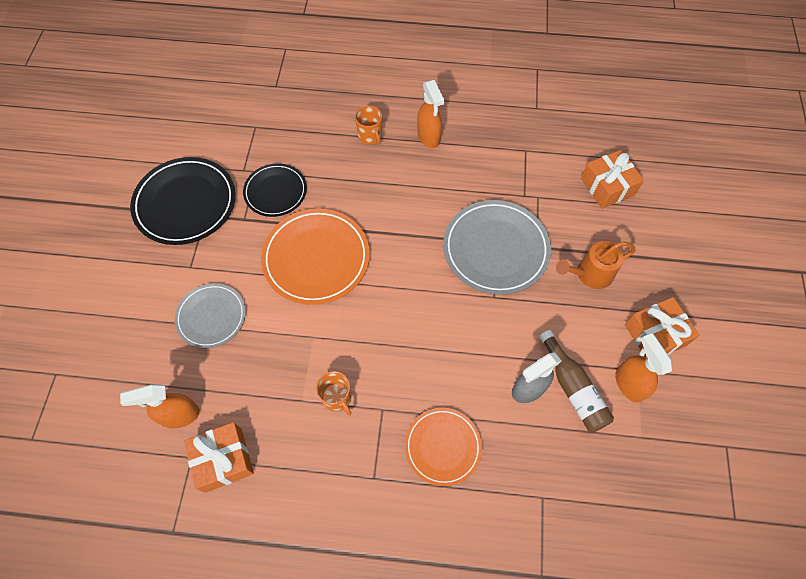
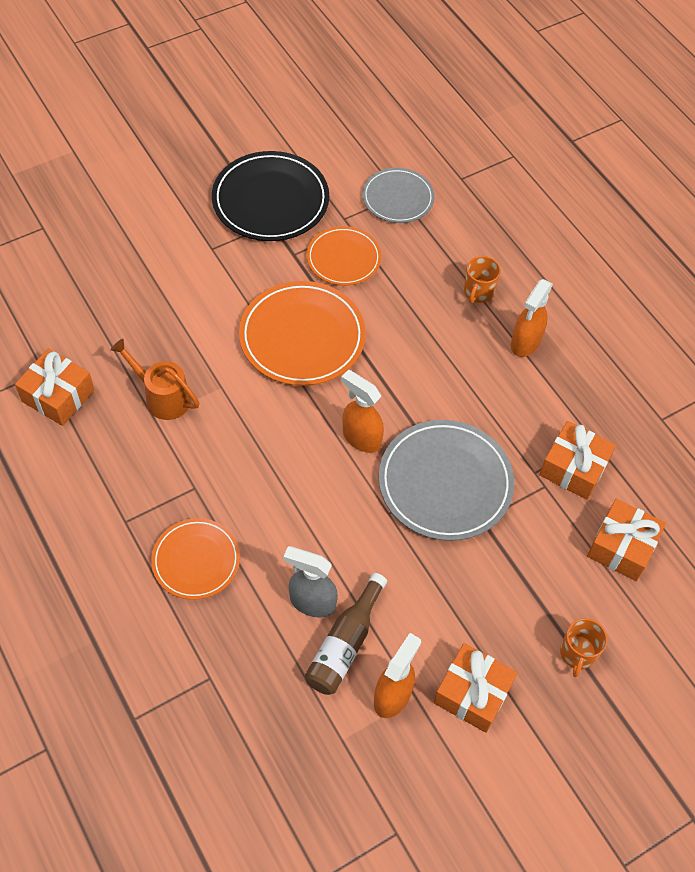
camera: 50 degrees right, 5 degrees down
(179, 415) = (72, 337): orange spray bottle -> orange spray bottle (361, 438)
(211, 317) = (178, 297): grey plate -> grey plate (398, 198)
(275, 192) = (343, 258): black plate -> orange plate
(337, 398) = (177, 444): orange mug -> orange mug (577, 653)
(536, 173) = (573, 468): none -> orange gift
(589, 274) = (492, 589): orange watering can -> orange watering can (162, 397)

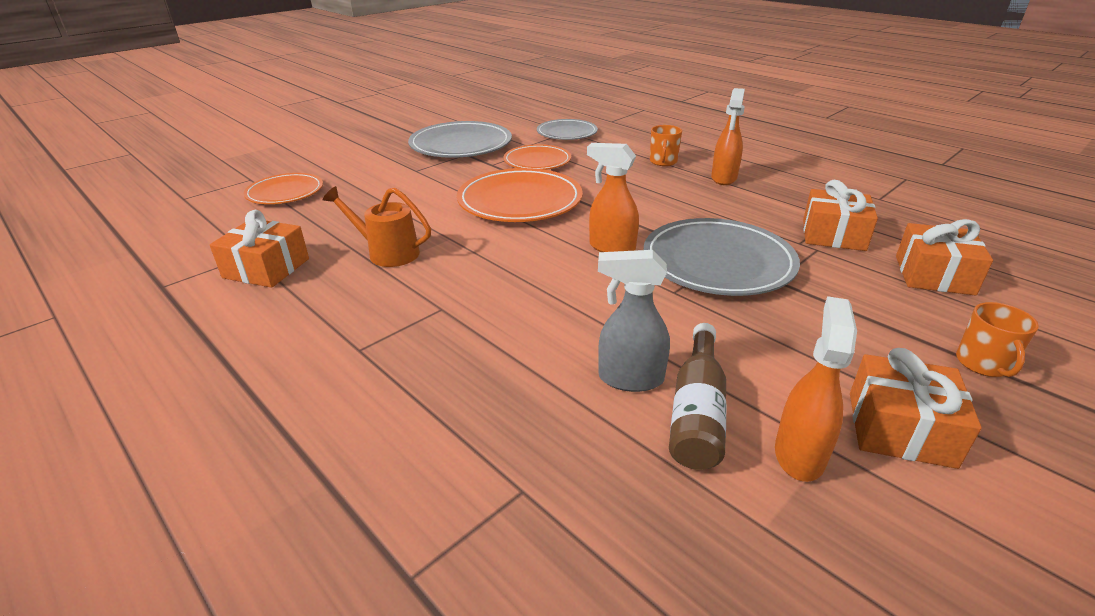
camera: 10 degrees left, 25 degrees down
(196, 560) = (462, 368): orange plate -> orange plate (285, 192)
(270, 200) = (461, 145): black plate -> grey plate

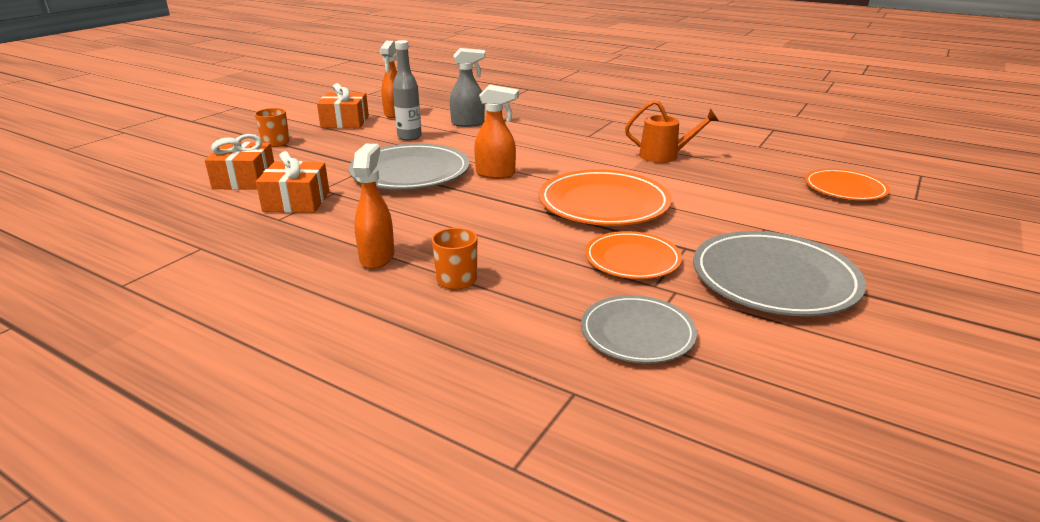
camera: 165 degrees right, 5 degrees down
(266, 268) = (730, 141): orange gift -> none
(697, 411) = (436, 118): brown bottle -> none
(738, 346) = (409, 137): none -> grey bottle

